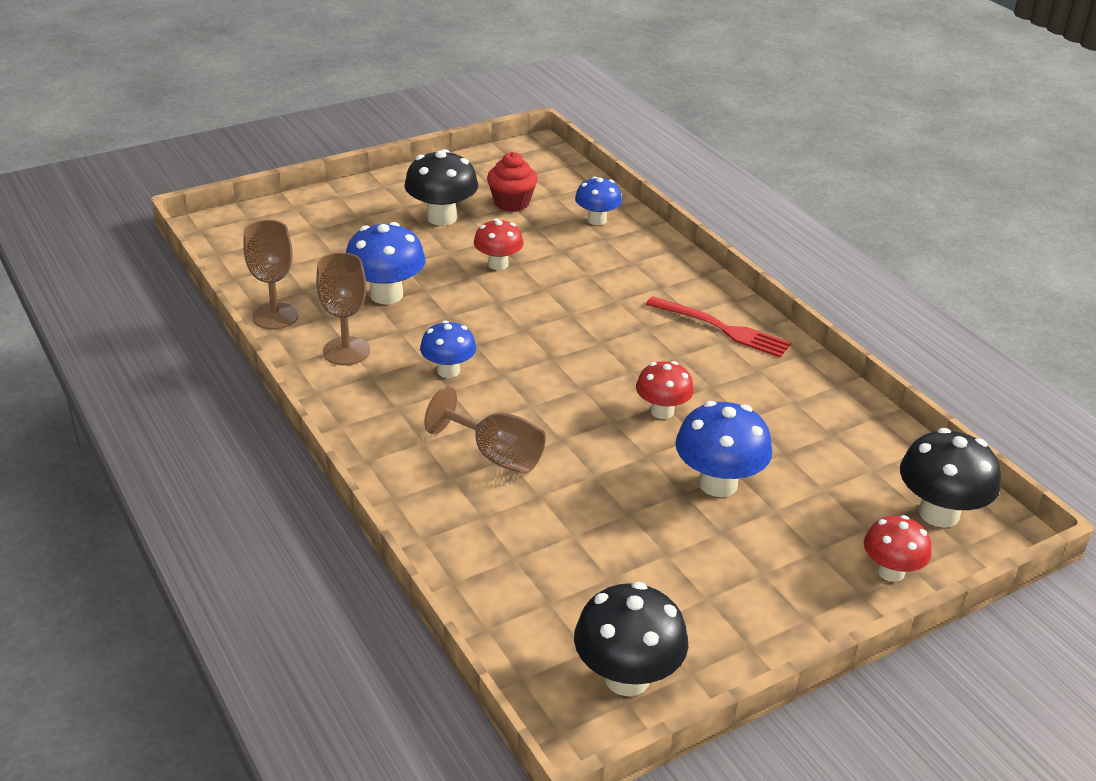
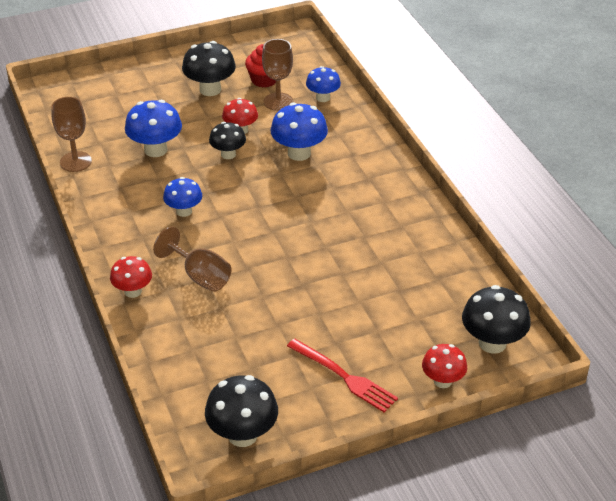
camera: 10 degrees right, 5 degrees up
(346, 351) = (118, 191): brown goblet -> brown goblet (278, 101)
(490, 295) = (228, 154): none -> black mushroom
(662, 411) = (323, 252): red mushroom -> red mushroom (133, 291)
(718, 484) = (345, 309): blue mushroom -> blue mushroom (299, 153)
(723, 329) = (388, 192): red fork -> red fork (345, 377)

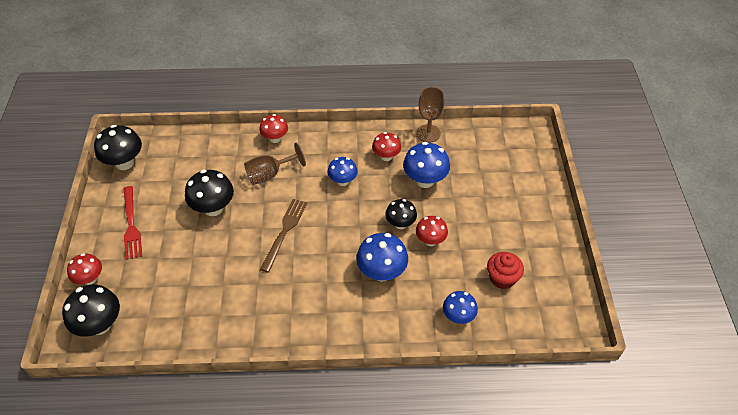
camera: 110 degrees right, 10 degrees up
(128, 186) = (386, 156): none -> red mushroom
(210, 89) = (498, 234): black mushroom -> black mushroom (213, 208)
(278, 101) = (463, 279): brown goblet -> none
(283, 236) = (284, 231): none -> brown fork
(345, 377) = (131, 225): red fork -> red fork turned 75 degrees counterclockwise

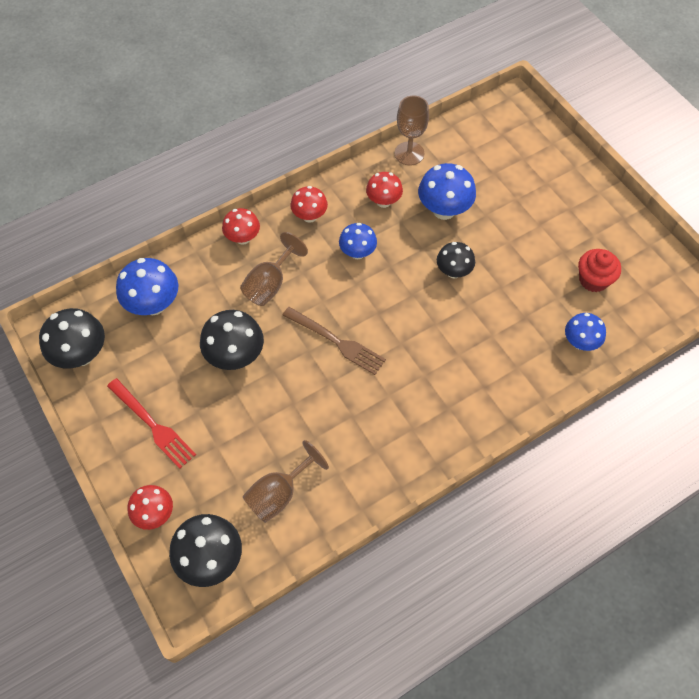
camera: 30 degrees left, 10 degrees up
(172, 308) = (279, 494): none -> brown goblet
(284, 231) = (337, 342): brown fork -> brown fork turned 135 degrees clockwise
(382, 272) = (473, 335): blue mushroom -> blue mushroom (154, 304)
(430, 240) = (497, 275): red mushroom -> red mushroom (309, 216)

